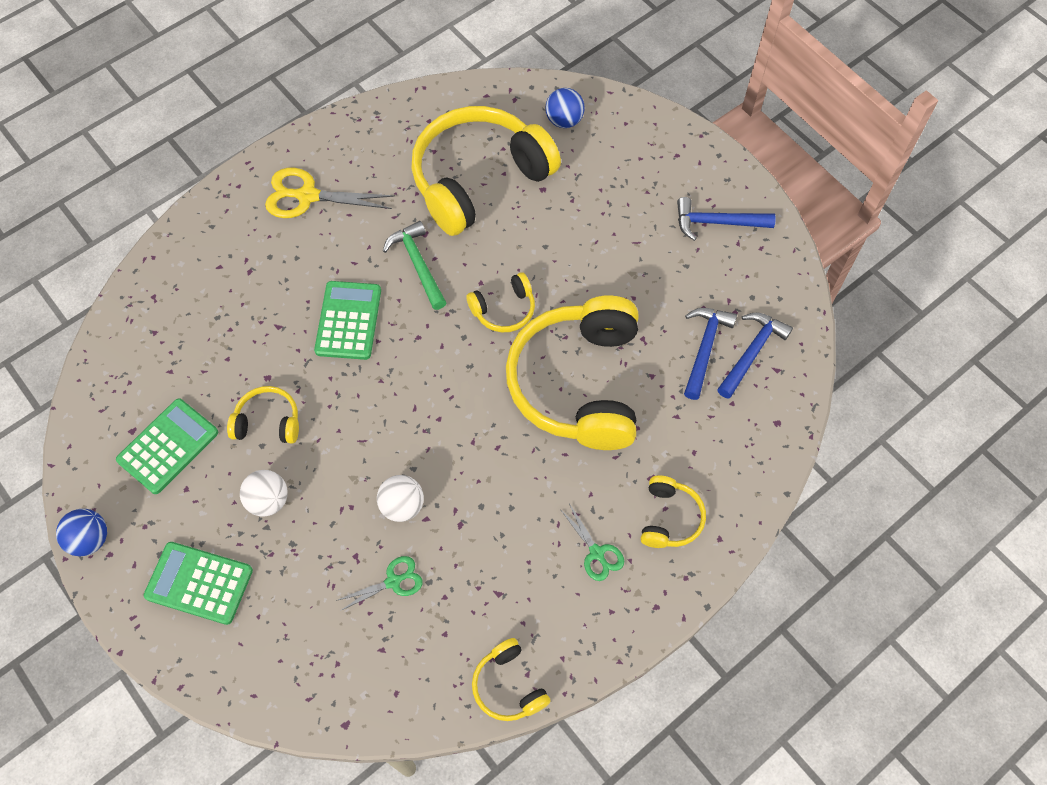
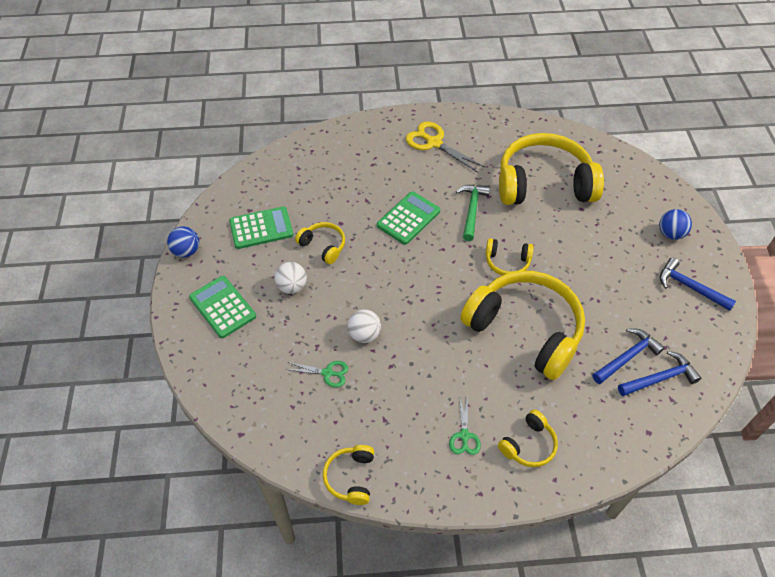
camera: 35 degrees right, 10 degrees down
(564, 120) = (623, 178): blue ball -> blue ball (670, 234)
(579, 383) = (525, 330): yellow headphones -> yellow headphones turned 90 degrees clockwise

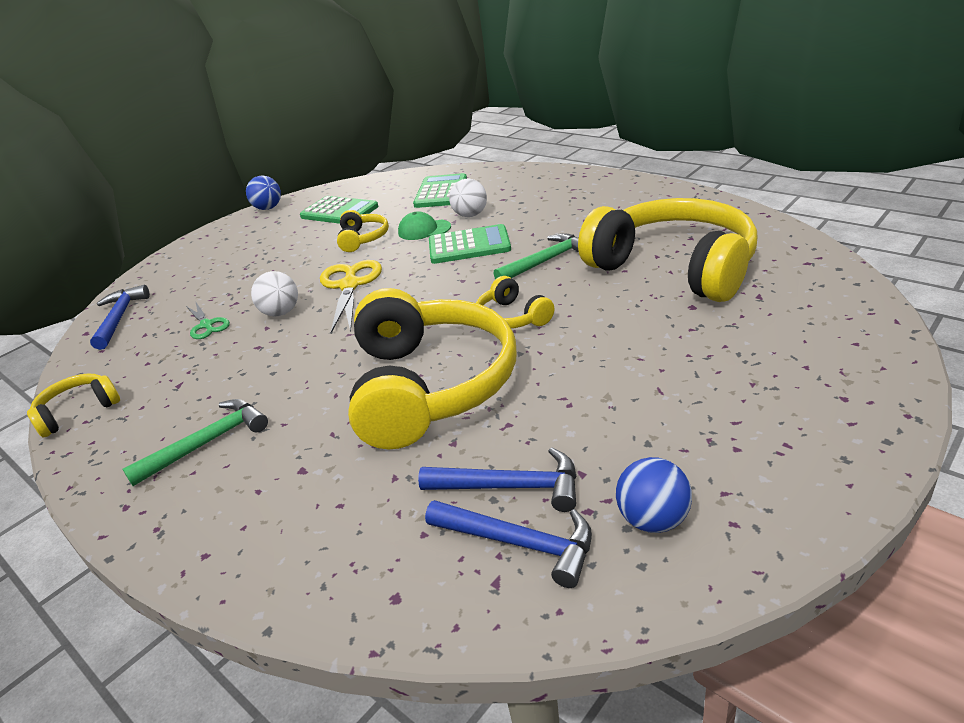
camera: 50 degrees right, 20 degrees down
(222, 307) = (226, 249): green calculator -> green calculator (441, 192)
(292, 287) = (292, 256): white ball -> white ball (470, 215)
(357, 218) = (424, 230): none -> green cap
(434, 143) = (592, 200): yellow scissors -> yellow scissors (350, 285)
(464, 435) = (207, 443): green scissors -> green hammer
(528, 445) = (243, 497): yellow headphones -> none
(670, 234) = (807, 384): blue ball -> blue ball (653, 520)
(689, 287) = (748, 461): blue hammer -> blue hammer (119, 318)

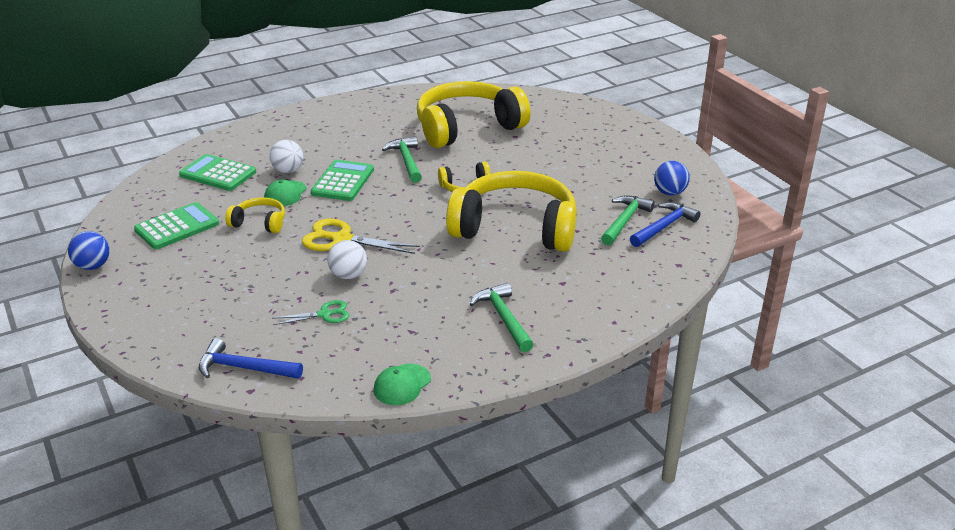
camera: 75 degrees left, 0 degrees up
(78, 411) = (402, 385): yellow headphones -> green cap
(511, 487) = (624, 221): blue hammer -> green hammer

